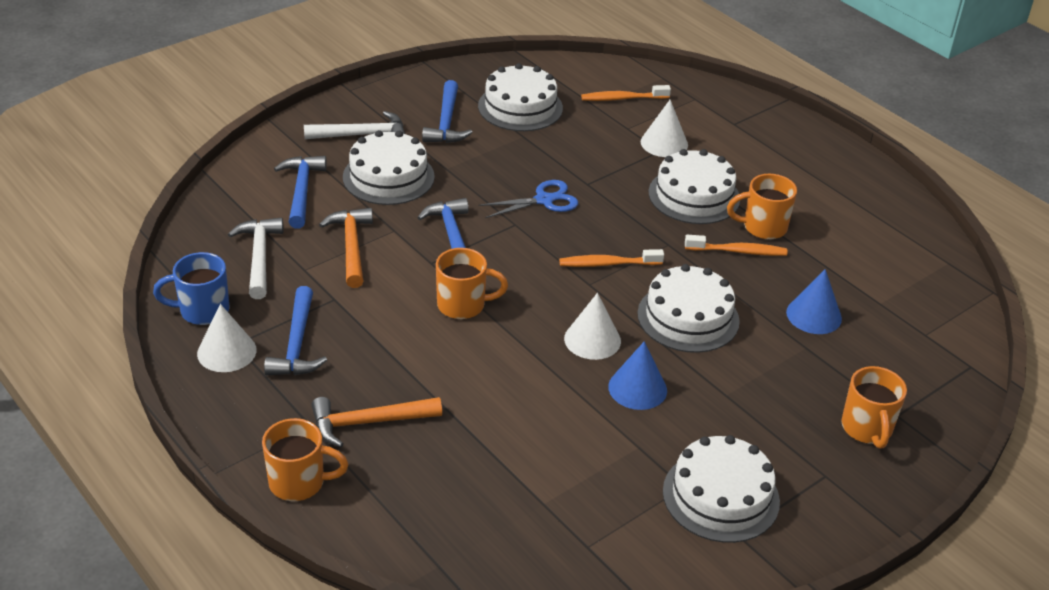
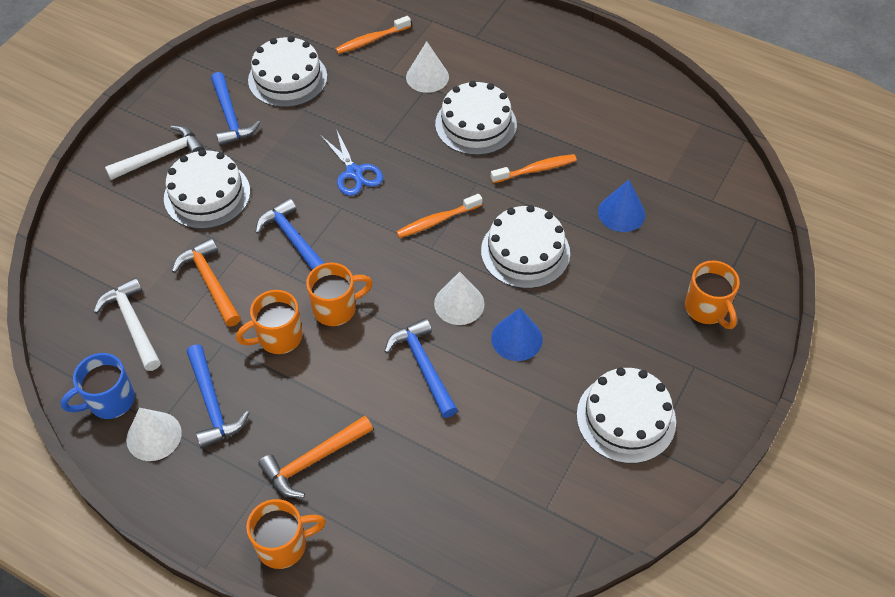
camera: 20 degrees left, 15 degrees up
(301, 191) = (136, 238): blue hammer -> blue hammer (423, 366)
(544, 200) = (354, 172): blue scissors -> blue scissors turned 105 degrees clockwise
(763, 227) = (545, 138): orange mug -> orange mug (278, 337)

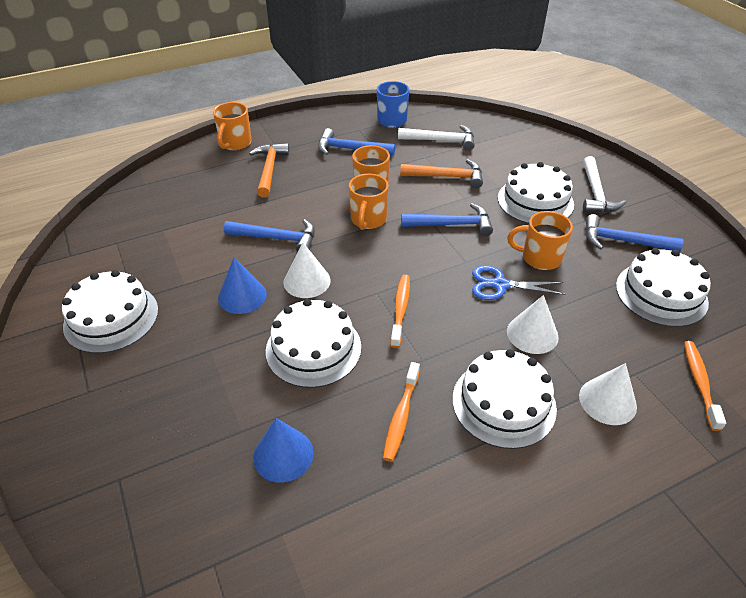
camera: 125 degrees right, 10 degrees down
(154, 436) = (352, 126): white cone -> white cone (532, 334)
(706, 309) = (116, 444): orange mug -> orange mug (539, 258)

